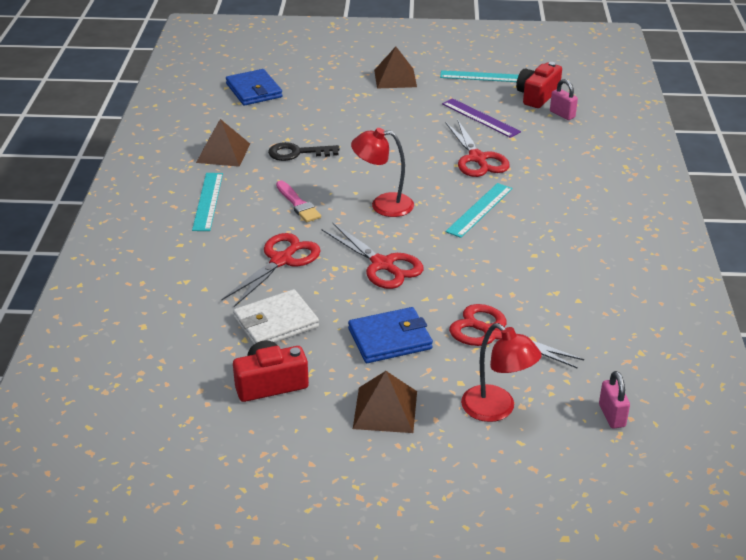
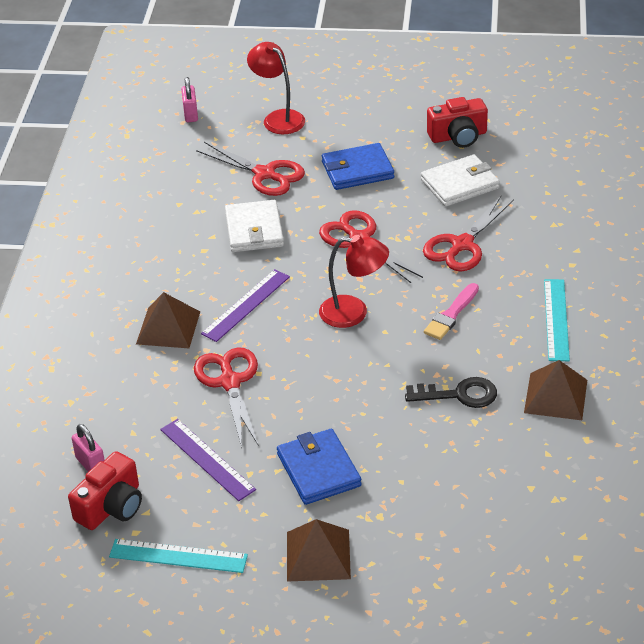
camera: 175 degrees left, 5 degrees up
(254, 90) = (538, 527): blue wallet -> blue wallet (319, 470)
(298, 204) = (451, 314): pink brush -> pink brush turned 120 degrees counterclockwise
(385, 409) = (365, 118): brown pyramid -> brown pyramid (168, 327)
(479, 210) = (246, 305): turquoise ruler -> purple ruler
(490, 274) = (254, 230): none -> white wallet

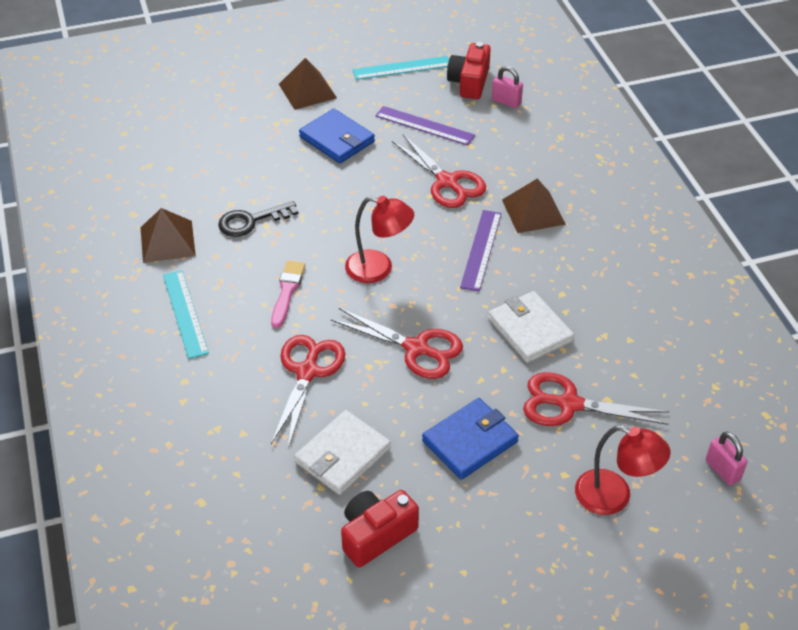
camera: 155 degrees right, 5 degrees up
(354, 312) = (379, 269): red lamp -> red lamp turned 150 degrees counterclockwise

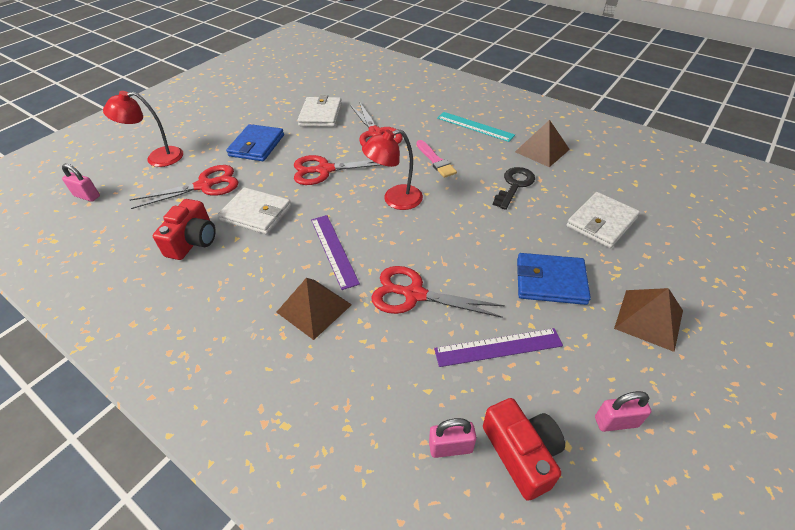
camera: 145 degrees right, 0 degrees up
(233, 153) = (601, 222): none -> white wallet
(376, 535) = (278, 100): red camera -> red camera (193, 241)
(401, 68) = (616, 422): turquoise ruler -> pink padlock

